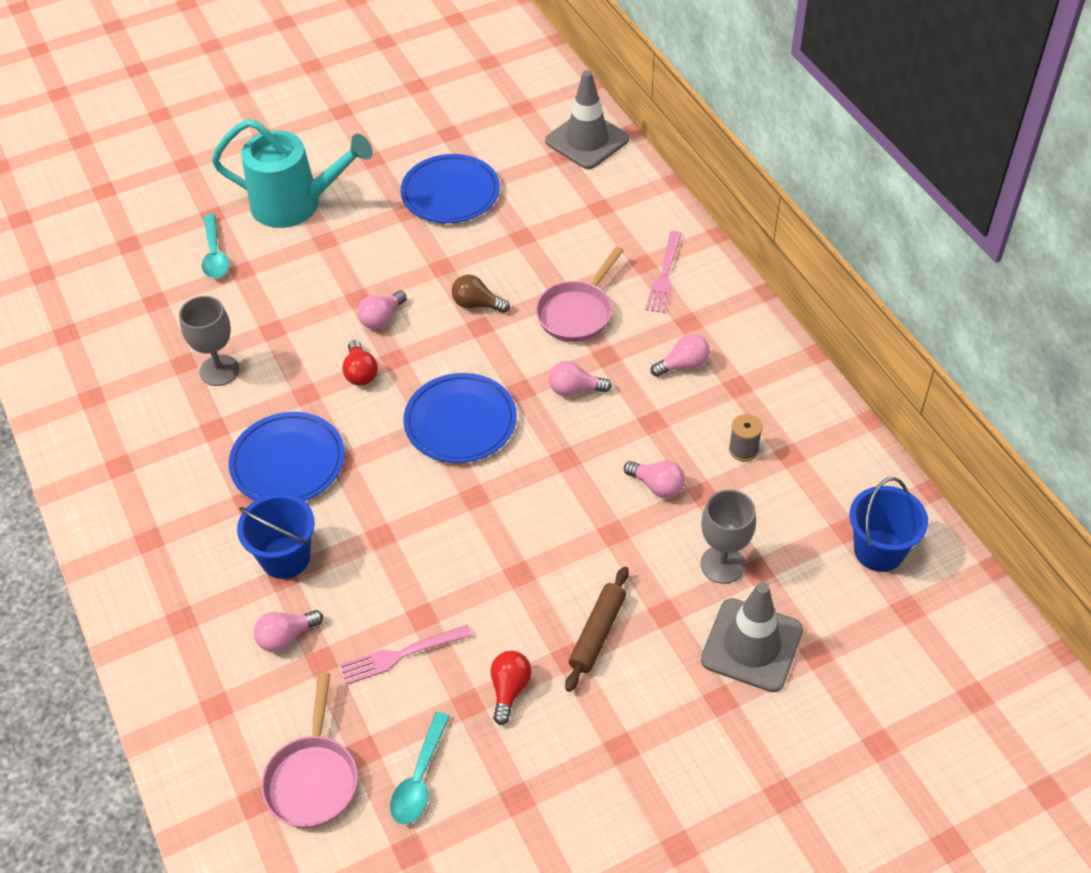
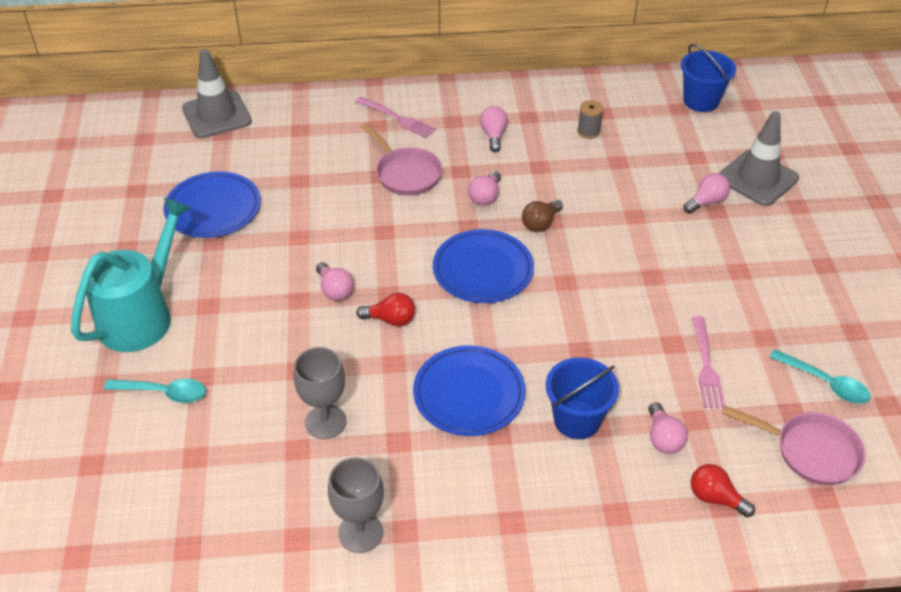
camera: 70 degrees left, 5 degrees down
(477, 304) = (358, 227): brown light bulb -> brown light bulb (540, 223)
(509, 689) = (758, 310): red light bulb -> red light bulb (715, 498)
(597, 633) = (722, 249): brown rolling pin -> none
(657, 486) = (601, 181): pink light bulb -> pink light bulb (706, 202)
(722, 564) = (685, 171): grey goblet -> grey goblet (360, 532)

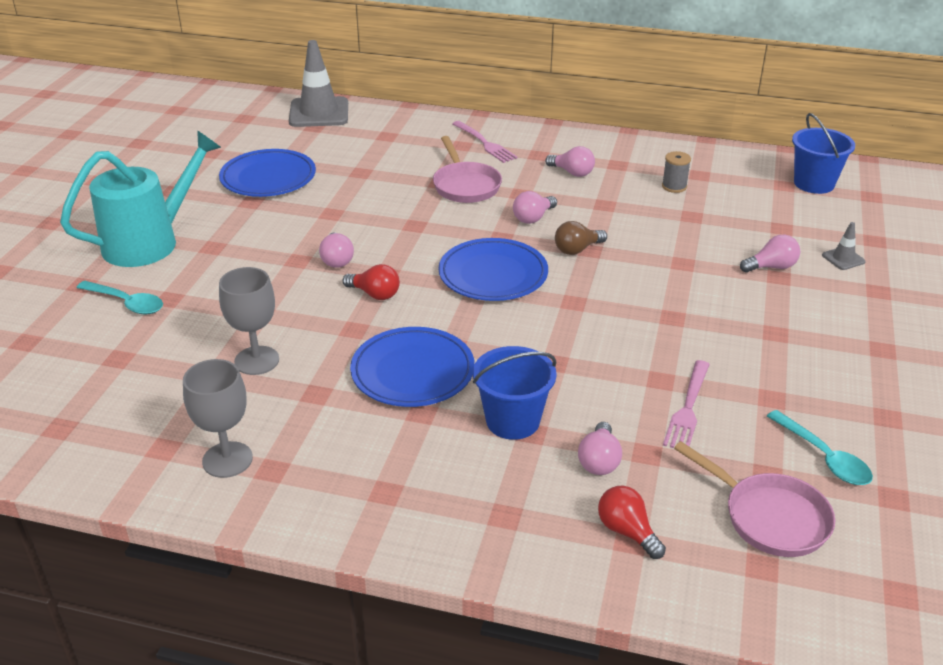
camera: 20 degrees right, 10 degrees down
(493, 136) = (572, 172): pink light bulb -> pink light bulb turned 105 degrees clockwise
(757, 178) = (843, 258): grey traffic cone -> grey traffic cone, size x0.45

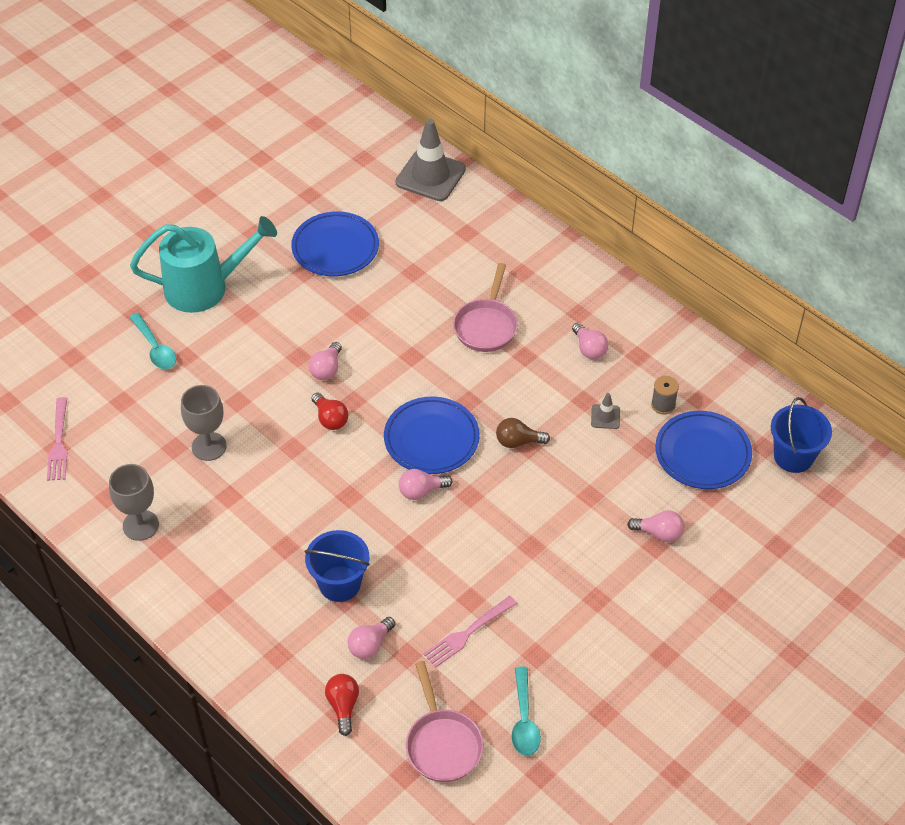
camera: 30 degrees right, 15 degrees up
(413, 372) = (305, 507): blue plate -> blue plate (702, 453)
(485, 143) = (543, 278): pink fork -> pink fork (59, 442)
(533, 218) = (512, 390): pink light bulb -> pink light bulb (421, 491)
(843, 258) = (729, 552): grey traffic cone -> grey traffic cone (605, 417)

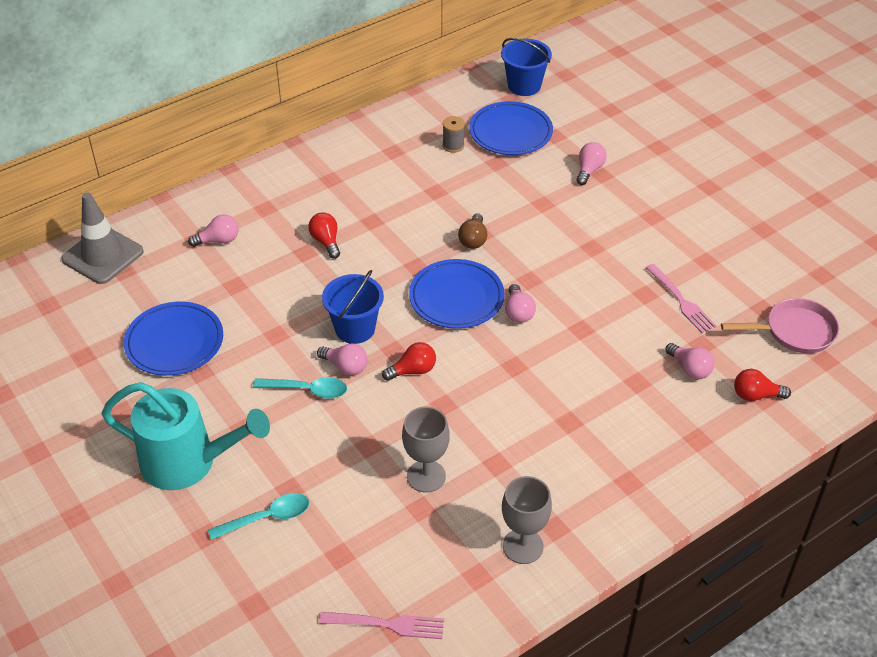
camera: 80 degrees left, 5 degrees down
(206, 287) = (189, 462): turquoise watering can -> turquoise watering can turned 105 degrees clockwise
(339, 584) = (618, 384): blue bucket -> blue bucket (355, 329)
(486, 326) = (326, 241): pink pan -> red light bulb
(524, 720) = (770, 277): turquoise spoon -> turquoise spoon (307, 390)
(589, 349) = (376, 179): pink light bulb -> pink light bulb (218, 240)
(605, 417) = (458, 181): grey traffic cone -> none

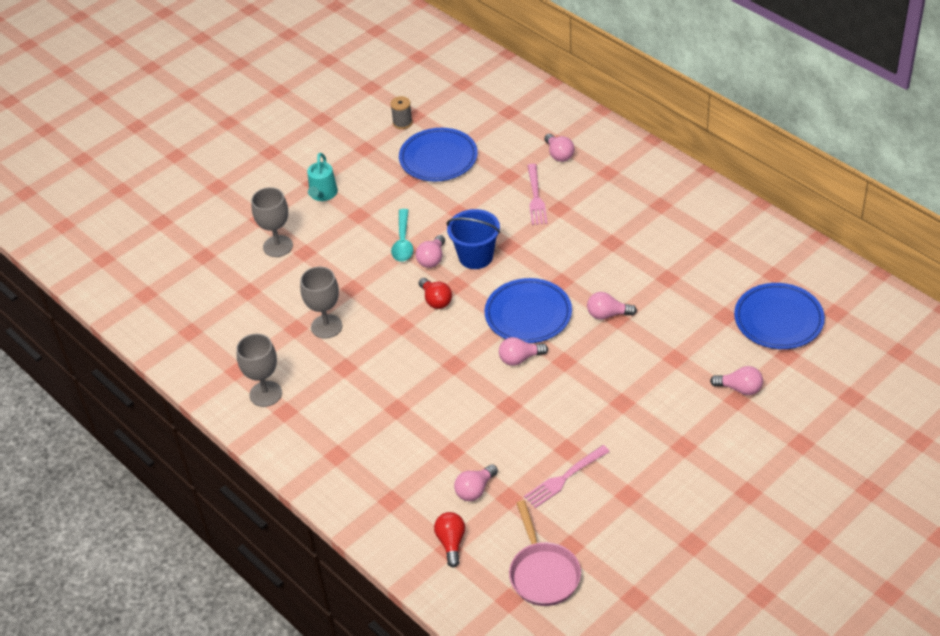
camera: 85 degrees right, 0 degrees up
(103, 255) = (523, 96): grey traffic cone -> none
(189, 462) = (322, 195): turquoise watering can -> turquoise watering can, size x0.51
(267, 518) = (278, 246): turquoise spoon -> grey goblet
(326, 241) = (576, 218): red light bulb -> none
(387, 624) = (192, 327): pink fork -> pink fork (536, 197)
(453, 145) = (740, 280): grey spool -> grey spool (402, 123)
(473, 239) = (607, 314): brown light bulb -> pink light bulb
(524, 86) = (863, 320): blue bucket -> none

